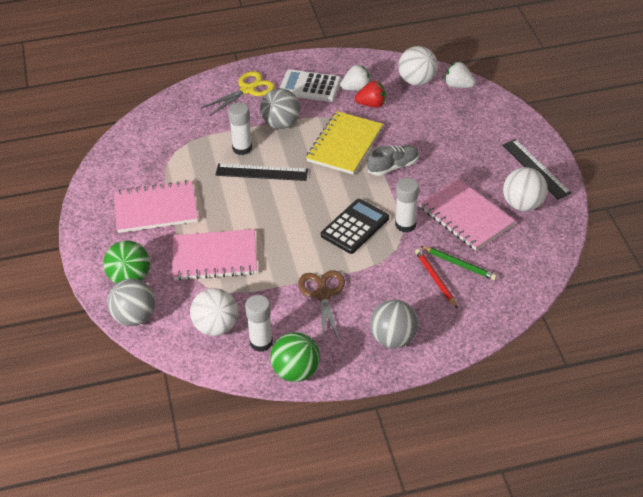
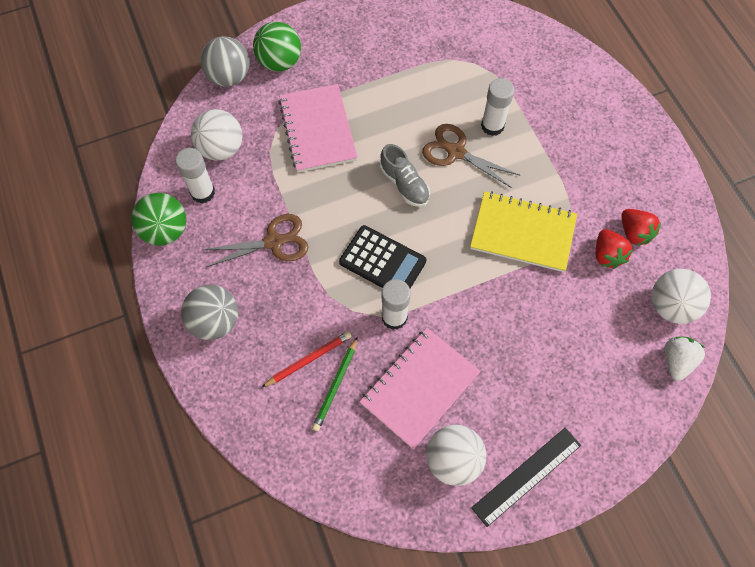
camera: 80 degrees right, 20 degrees up
(156, 209) = (380, 63): pink notebook -> none
(247, 90) = (598, 114): yellow scissors -> none
(261, 172) = (456, 152): black ruler -> brown scissors
(281, 124) = (544, 158): grey ball -> none
(309, 86) = (622, 179): white calculator -> none
(356, 88) = (634, 233): white strawberry -> red strawberry
(393, 166) = (494, 293): grey shoe -> grey shoe (404, 184)

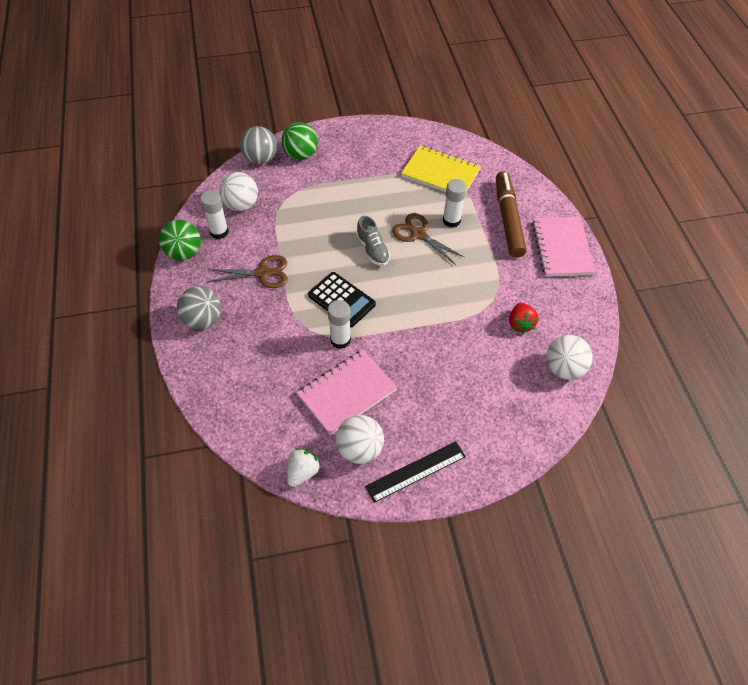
camera: 10 degrees right, 10 degrees down
(308, 359) = (266, 358): red pencil -> none
(318, 130) = (317, 203): pink notebook -> pink notebook (562, 248)
(335, 385) = (282, 380): green pencil -> none
(522, 233) = (456, 297): yellow notebook -> yellow notebook (440, 173)
(561, 112) = (508, 219): none -> brown marker
(634, 233) = (546, 312): red strawberry -> none
(676, 361) = (559, 409): white strawberry -> white strawberry (302, 472)

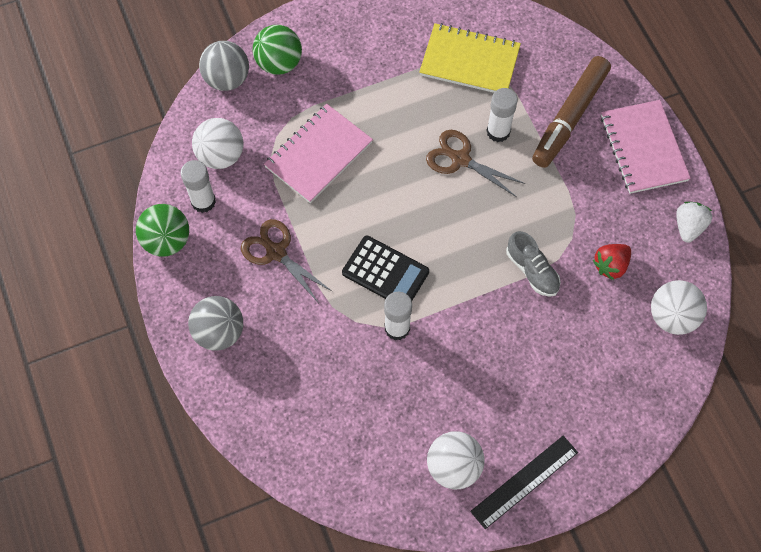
camera: 10 degrees left, 10 degrees up
(262, 273) = (276, 252): brown scissors -> brown scissors turned 120 degrees counterclockwise
(302, 472) = (394, 508): white strawberry -> white strawberry (688, 227)
(347, 393) = (421, 397): pink notebook -> pink notebook (318, 155)
(373, 250) = (407, 193): grey shoe -> grey shoe (532, 270)
(508, 219) = (569, 117): brown marker -> brown marker turned 135 degrees counterclockwise
(520, 324) = (610, 265): red strawberry -> red strawberry turned 60 degrees clockwise

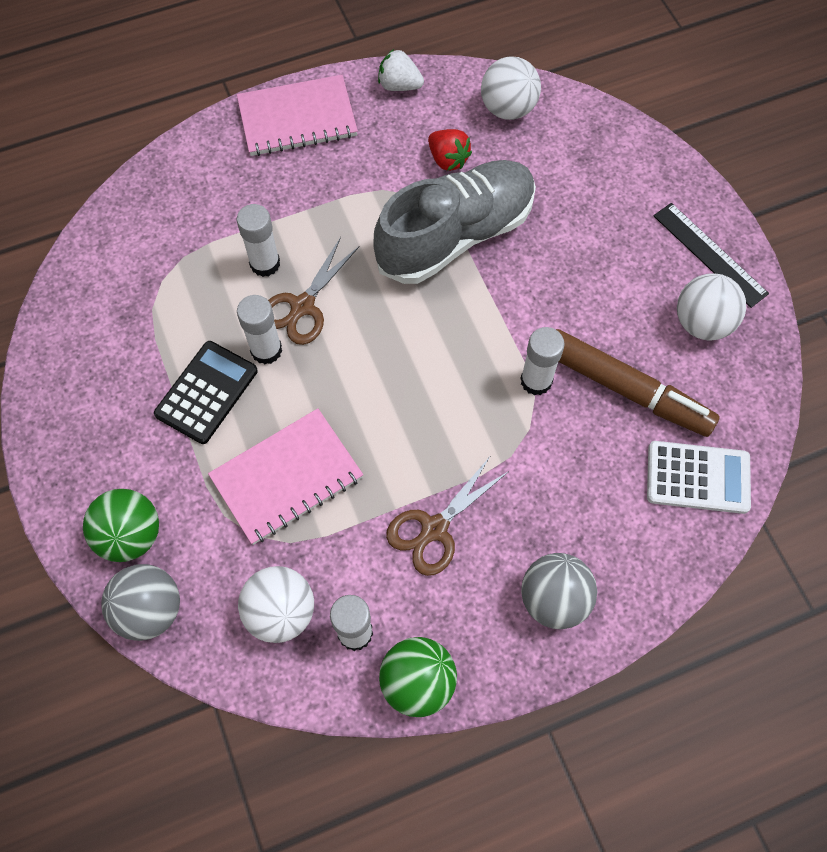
camera: 90 degrees left, 0 degrees up
(311, 447) = (697, 477): none -> white calculator
(318, 155) = (287, 477): pink notebook -> pink notebook turned 75 degrees counterclockwise
(385, 272) = (461, 394): black calculator -> black calculator (206, 392)
(421, 136) = (266, 350): none -> white glue stick
(469, 61) = (156, 292): yellow notebook -> none
(532, 270) = (455, 236): grey shoe -> grey shoe, size x2.17
(569, 117) = (250, 188): brown marker -> brown marker (626, 389)

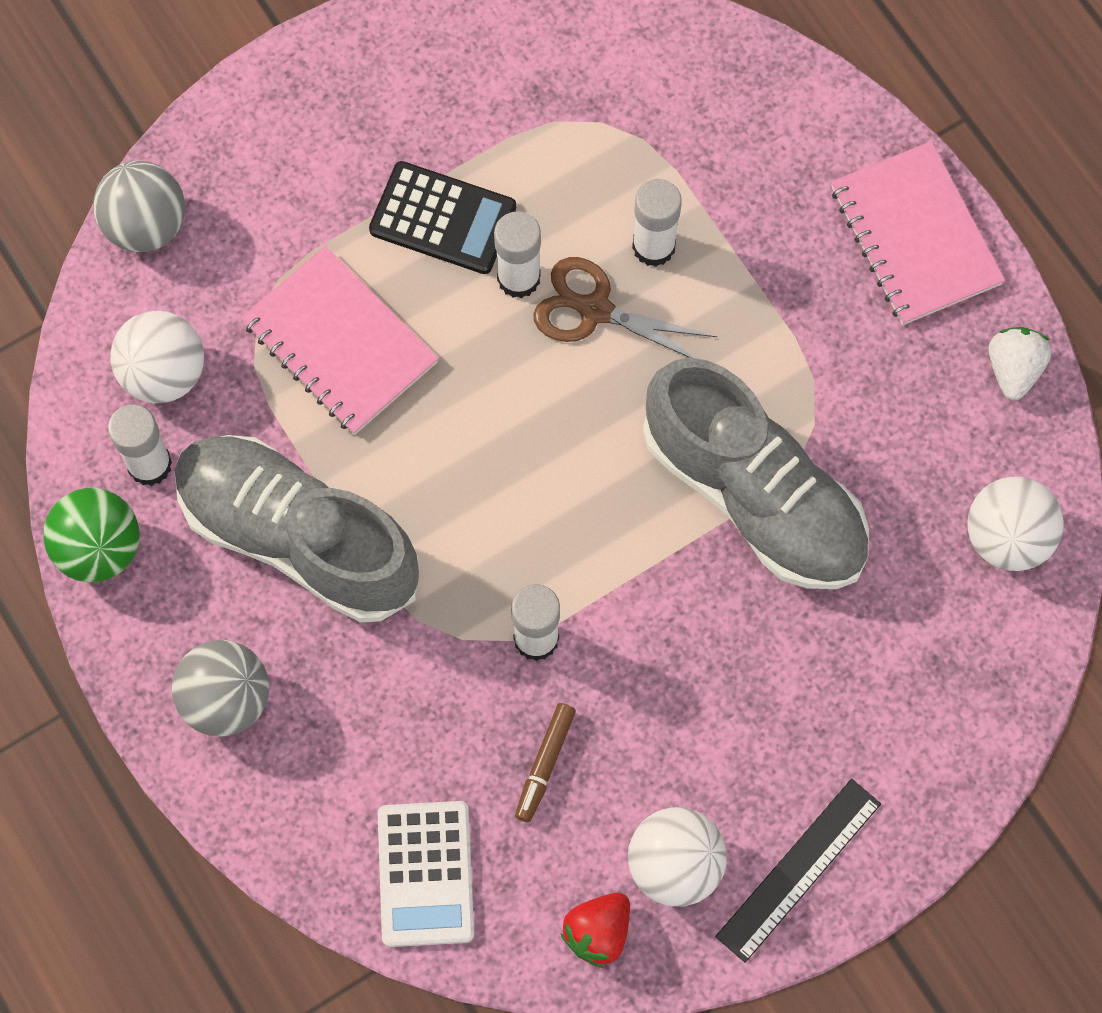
camera: 80 degrees right, 5 degrees up
(131, 535) = (235, 179): green ball -> none
(434, 529) = (298, 537): brown scissors -> grey shoe
(448, 159) = (888, 463): red strawberry -> red strawberry (598, 932)
(626, 389) = (545, 764): brown marker -> brown marker, size x0.47

